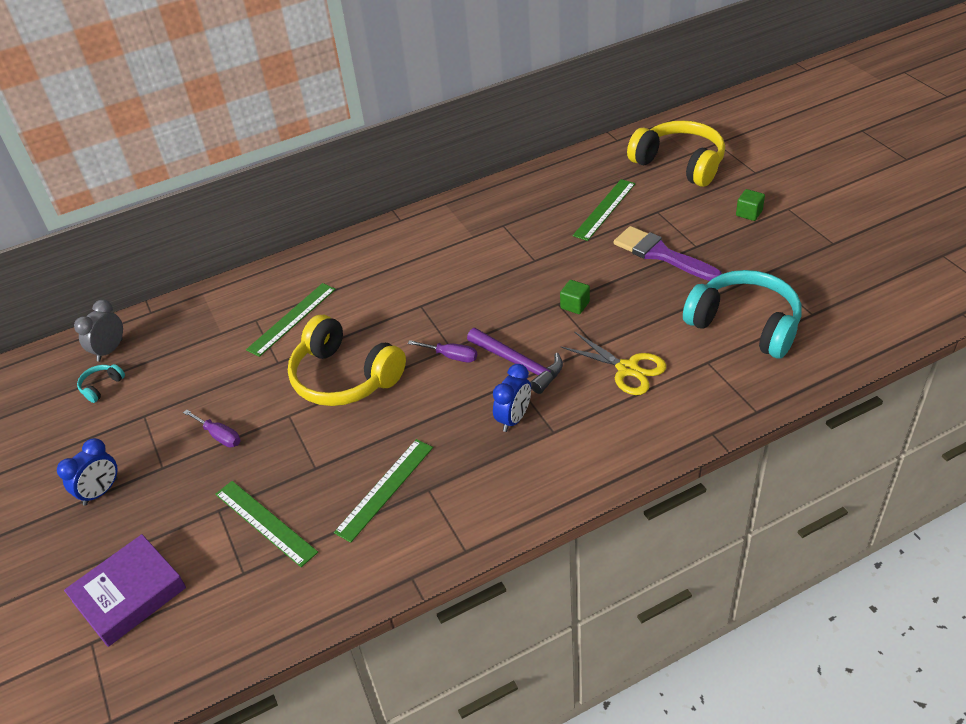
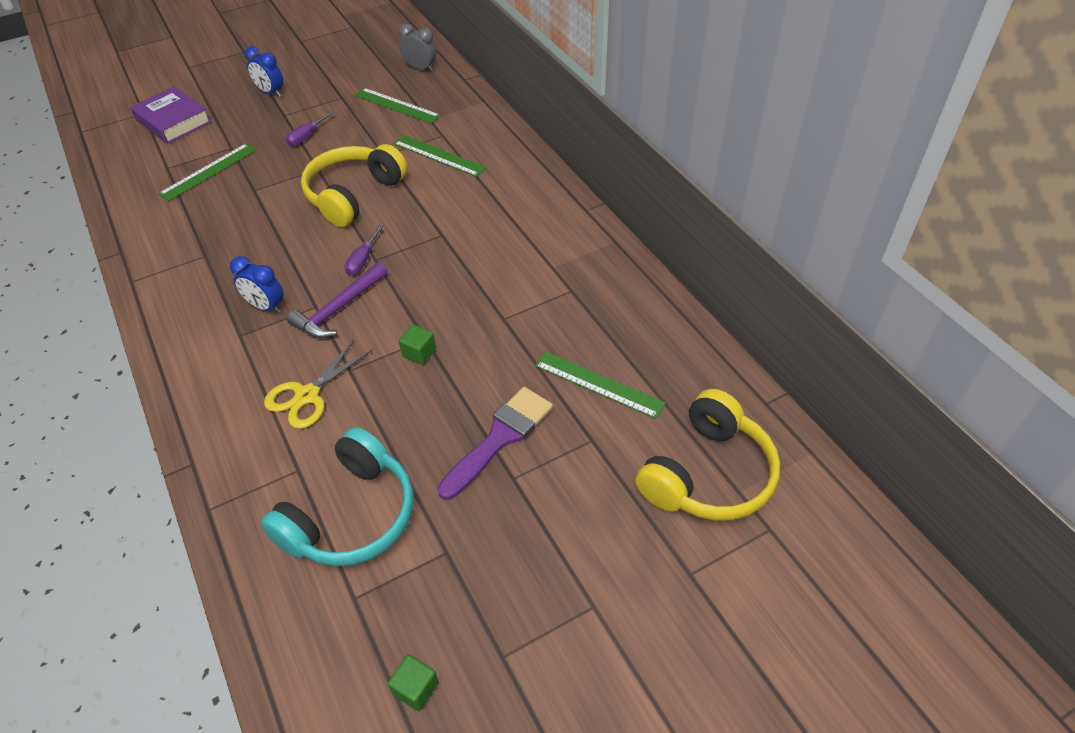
camera: 85 degrees right, 5 degrees up
(101, 386) = (380, 72): turquoise headphones -> none
(385, 489) = (215, 230): green ruler -> green ruler (396, 105)
(749, 213) = (583, 550): green cube -> green cube (416, 688)

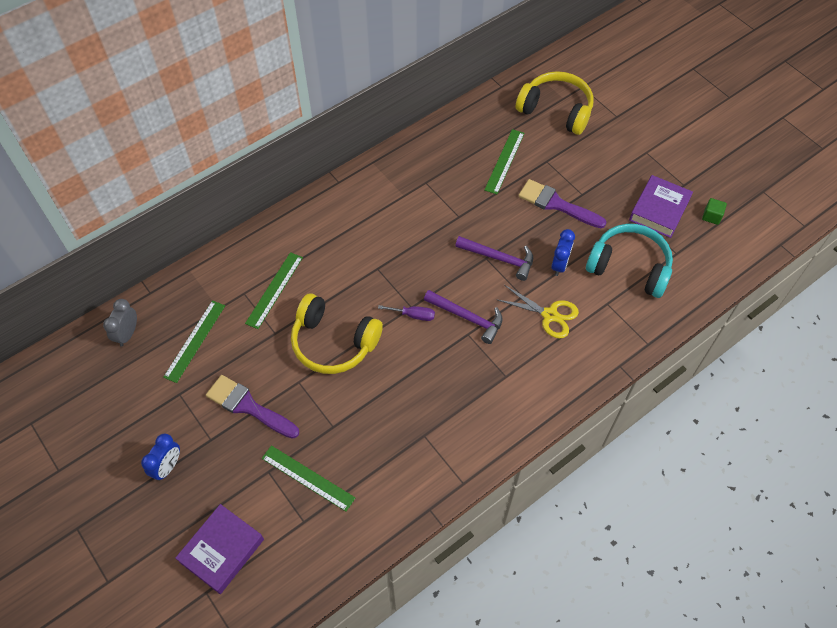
camera: 100 degrees left, 10 degrees up
(266, 307) = (474, 368): blue clock -> blue clock (559, 265)
(306, 137) = (248, 406): purple screwdriver -> purple brush
(419, 353) = (499, 259): green cube -> purple hammer
(453, 594) = (659, 210): none -> purple book

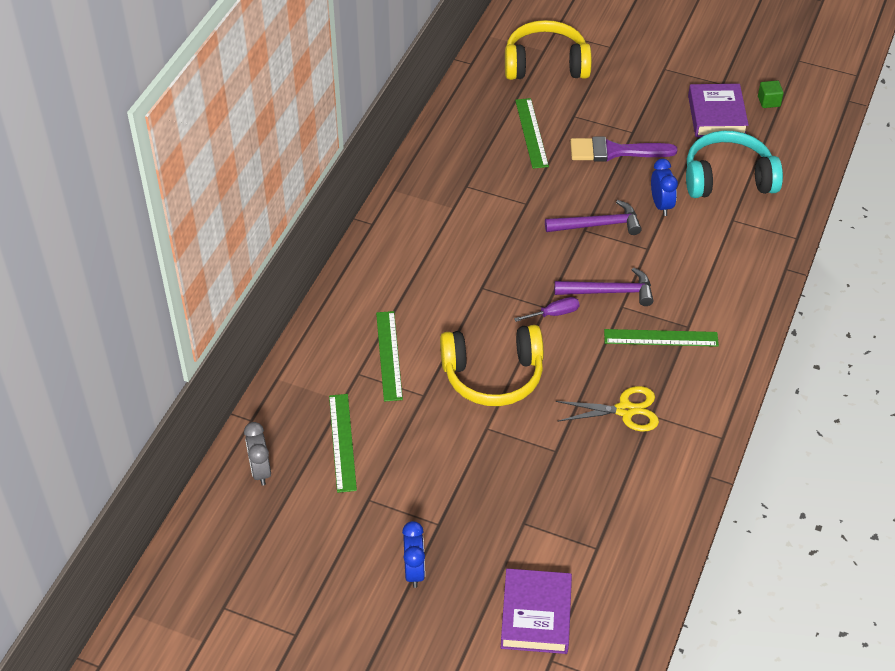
camera: 30 degrees left, 10 degrees down
(248, 406) = (453, 475): purple brush -> none
(308, 478) = (568, 508): green ruler -> green ruler (661, 338)
(549, 315) = (687, 254): yellow scissors -> yellow scissors (625, 410)

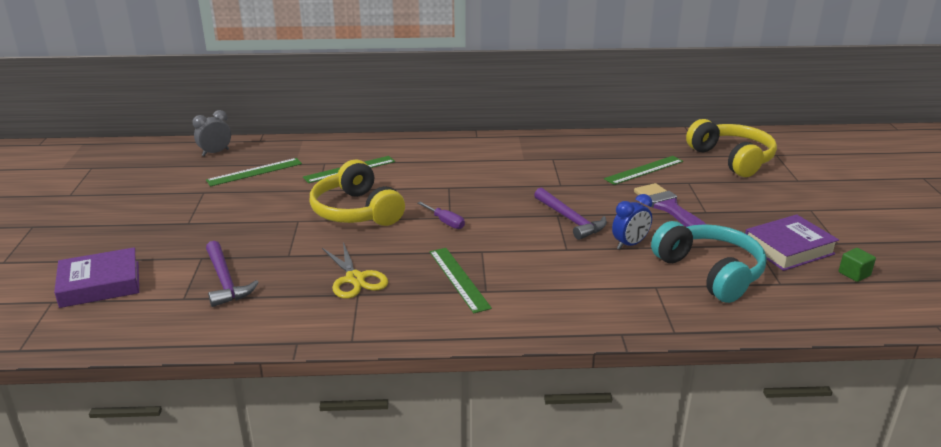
camera: 65 degrees right, 20 degrees down
(414, 571) = (137, 223): blue clock -> none
(609, 292) = (494, 242): purple hammer -> purple hammer (225, 281)

